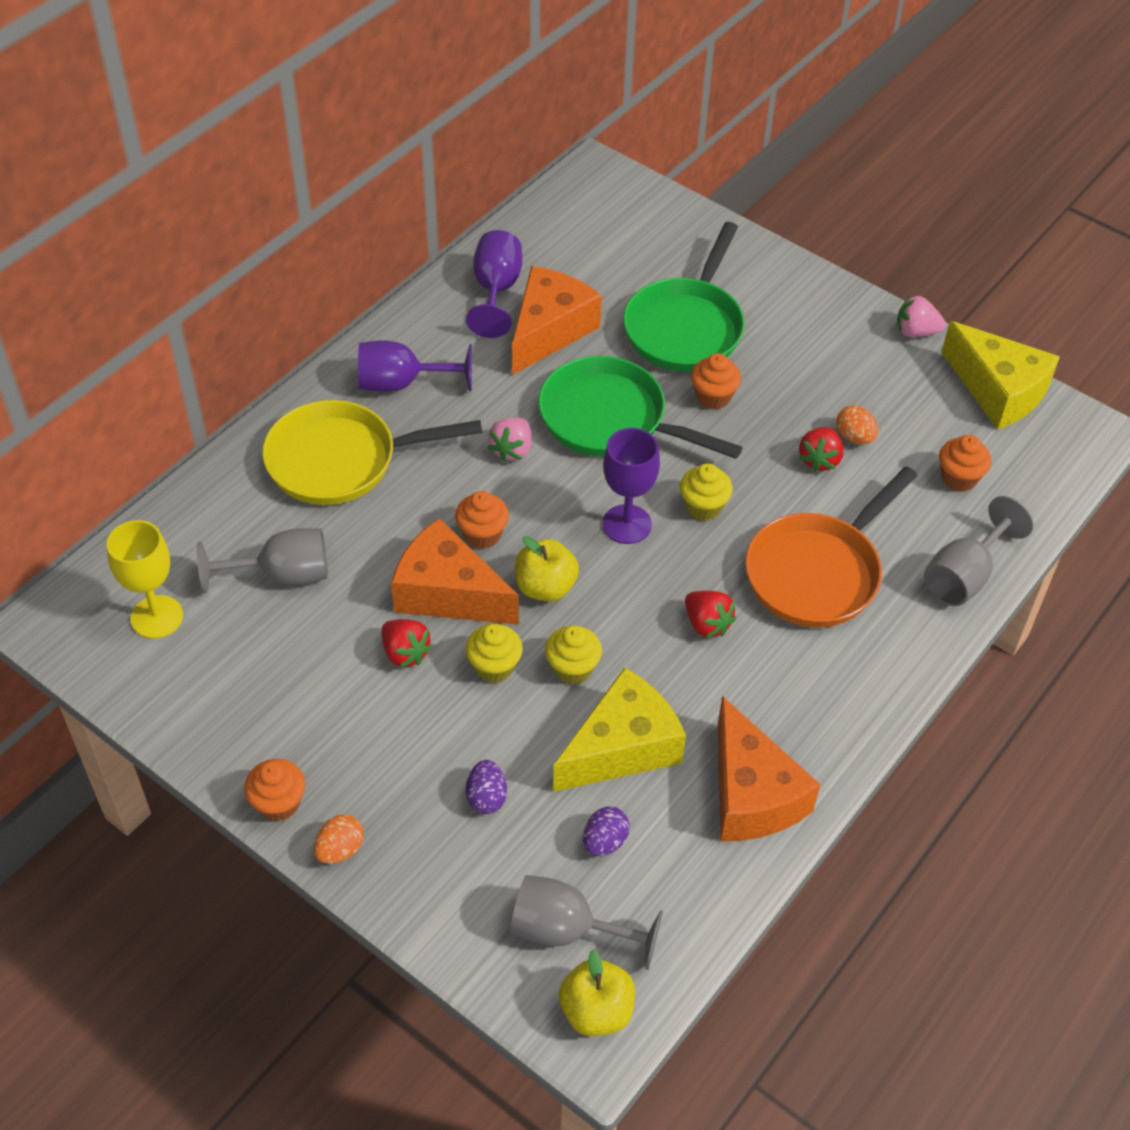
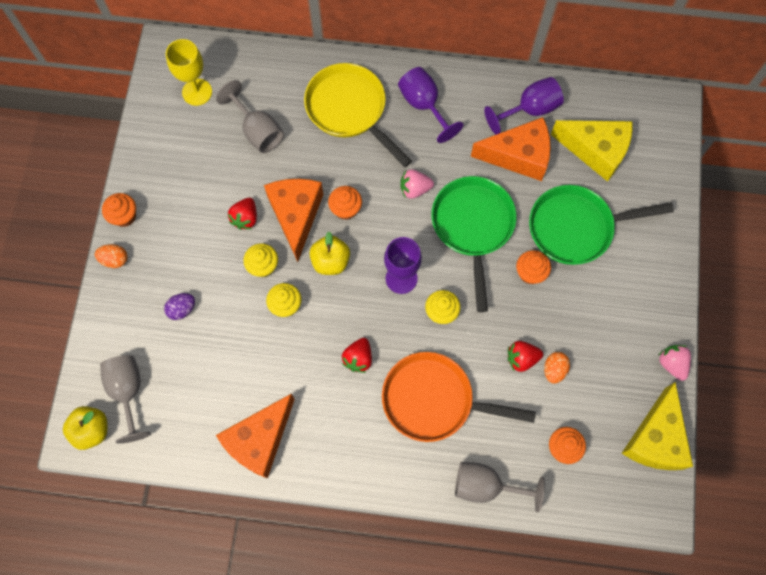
camera: 60 degrees right, 20 degrees up
(604, 841) = (188, 381): purple egg -> none
(622, 747) = (250, 358): yellow cheese -> yellow cheese (596, 151)

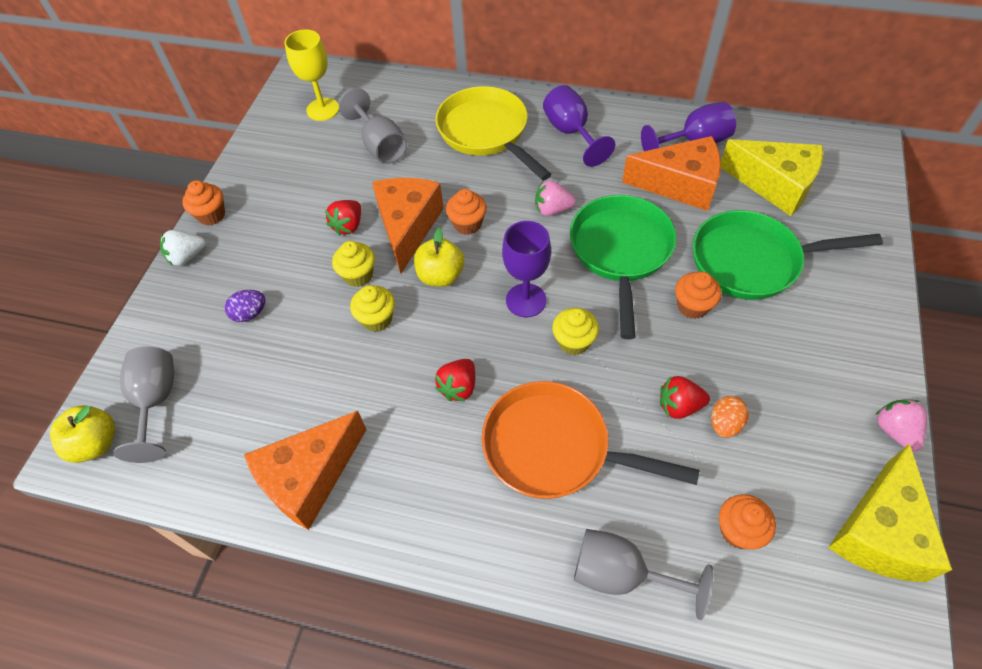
camera: 10 degrees right, 15 degrees down
(115, 260) = (187, 257): orange egg -> white strawberry

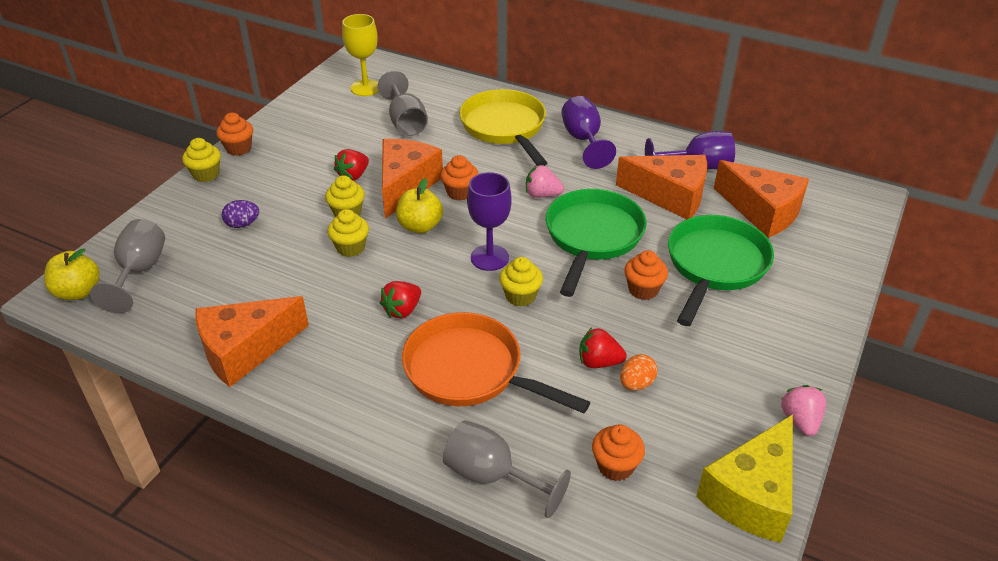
camera: 10 degrees right, 15 degrees down
(187, 257) = (206, 174): white strawberry -> yellow cupcake
(752, 261) = (715, 265): green pan -> green pan turned 105 degrees clockwise
(775, 185) = (762, 211): yellow cheese -> orange cheese

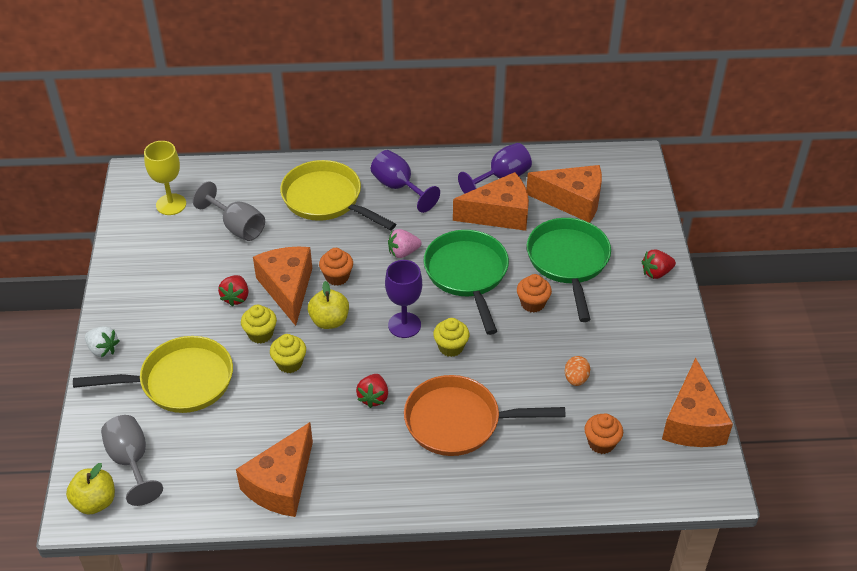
camera: 30 degrees left, 5 degrees up
(206, 174) = (103, 349): yellow cupcake -> white strawberry
(239, 148) = (109, 312): orange cupcake -> none
(242, 224) = (180, 381): purple egg -> yellow pan
(492, 476) = (530, 488): grey goblet -> none
(599, 362) = (541, 374): red strawberry -> red strawberry (656, 273)
(751, 495) = (692, 422): yellow cheese -> orange cheese
(800, 421) = (691, 357): pink strawberry -> none

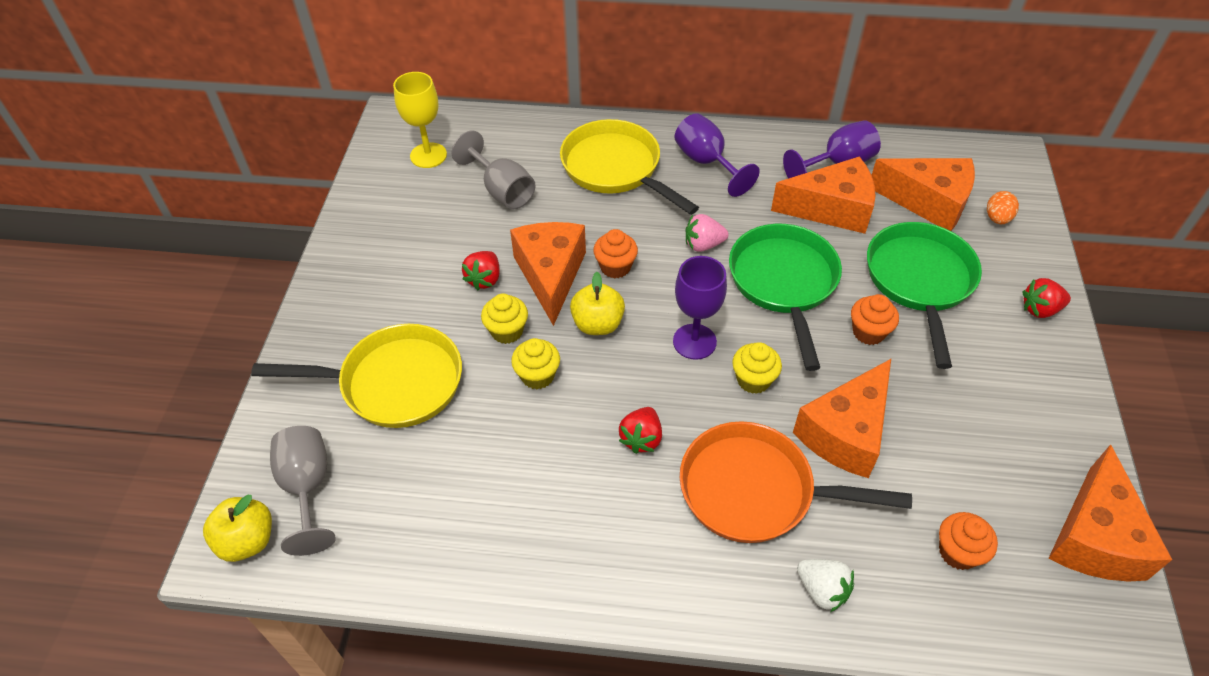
camera: 10 degrees right, 5 degrees up
(103, 349) = (307, 327): white strawberry -> white strawberry (822, 590)
(281, 484) = (498, 550): orange cheese -> orange cheese (845, 432)
(576, 379) = (924, 448): orange egg -> orange egg (997, 218)

